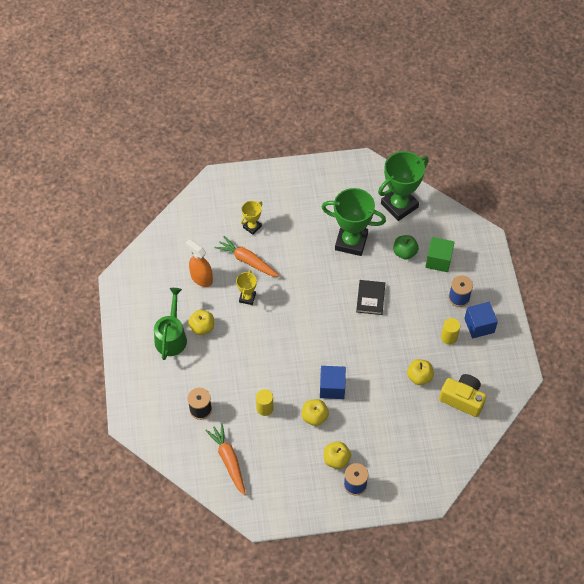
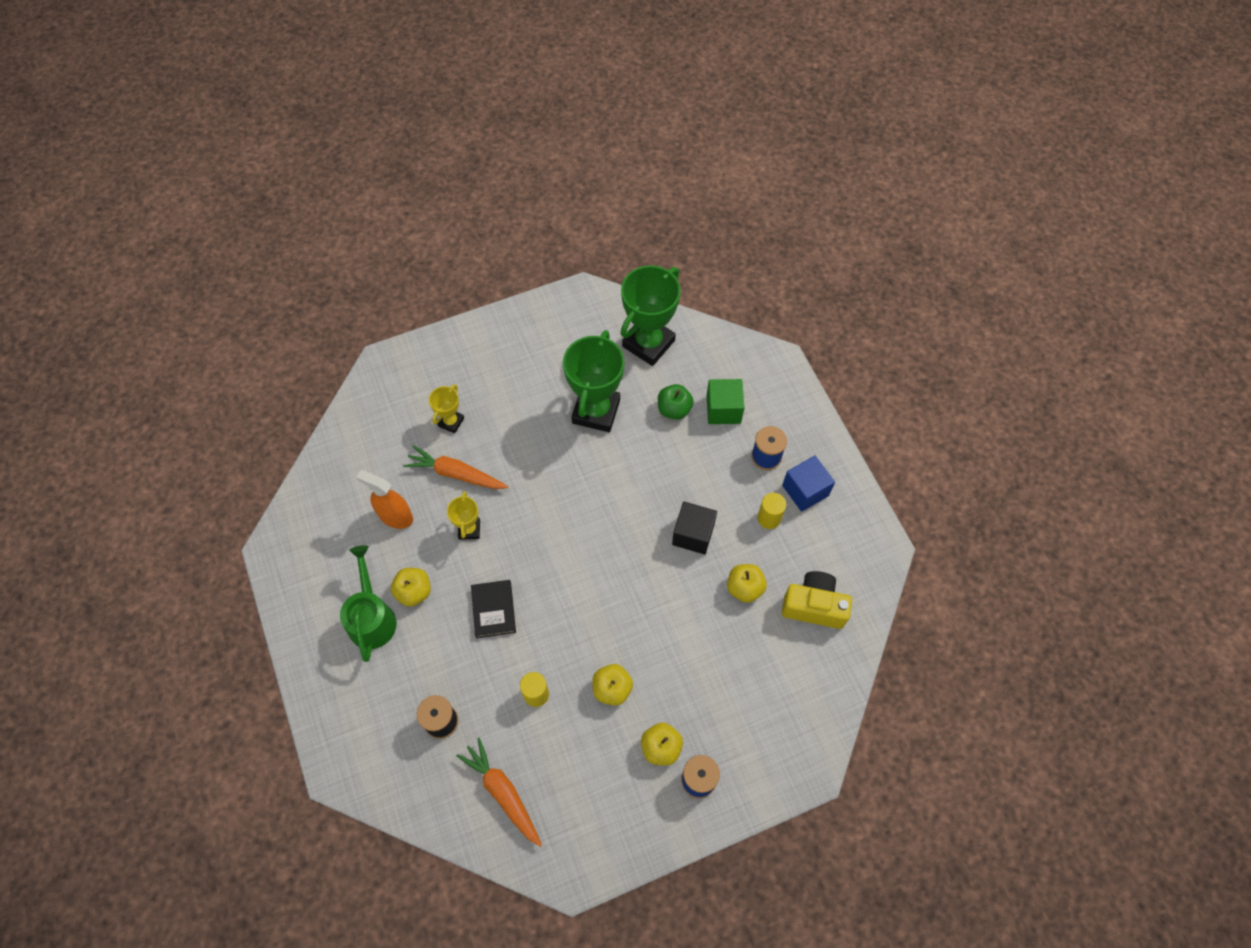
camera: 15 degrees left, 5 degrees up
(332, 387) = (626, 636): blue cube -> none
(351, 242) = (596, 411): green trophy -> green trophy turned 75 degrees counterclockwise
(370, 298) = (645, 487): black book -> black book (493, 610)
(394, 335) = (693, 534): none -> black cube

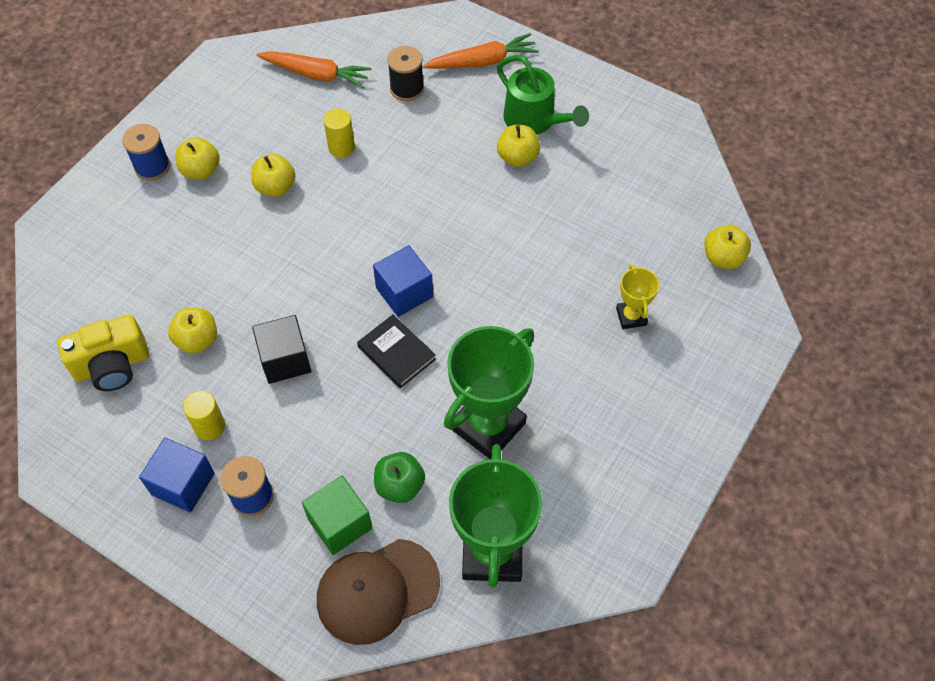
camera: 145 degrees right, 5 degrees down
(356, 422) = (723, 258): none -> yellow apple
(395, 516) = (595, 203): orange spray bottle -> none
(456, 474) = (576, 272): orange carrot -> orange carrot (482, 62)
(469, 529) = (516, 232): yellow trophy -> none
(493, 610) = (433, 184): black book -> black book (396, 353)
(580, 533) = (404, 292): none -> blue cube
(596, 411) = (488, 426): green trophy -> green trophy turned 60 degrees clockwise
(725, 362) = (377, 591): none -> brown cap

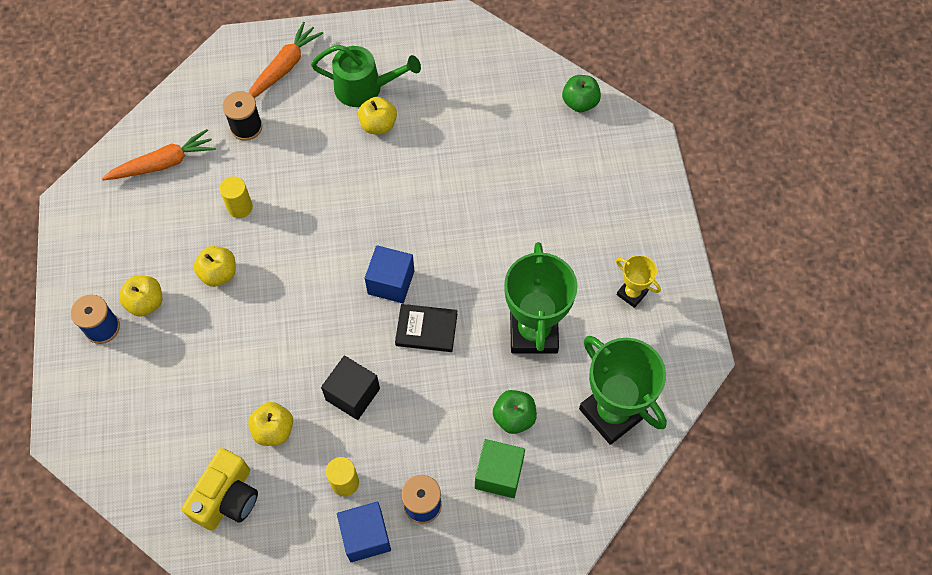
camera: 40 degrees left, 5 degrees up
(377, 591) = (564, 496): brown cap -> none
(631, 316) = (557, 187): yellow trophy -> yellow trophy (632, 293)
(723, 258) = (580, 103): yellow apple -> green apple

